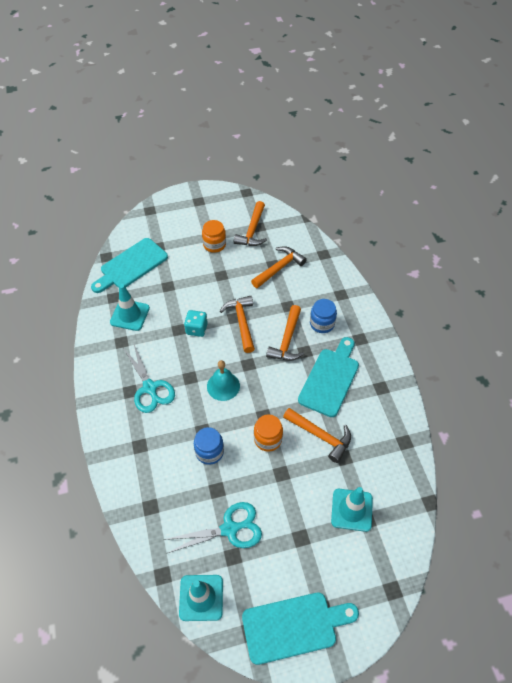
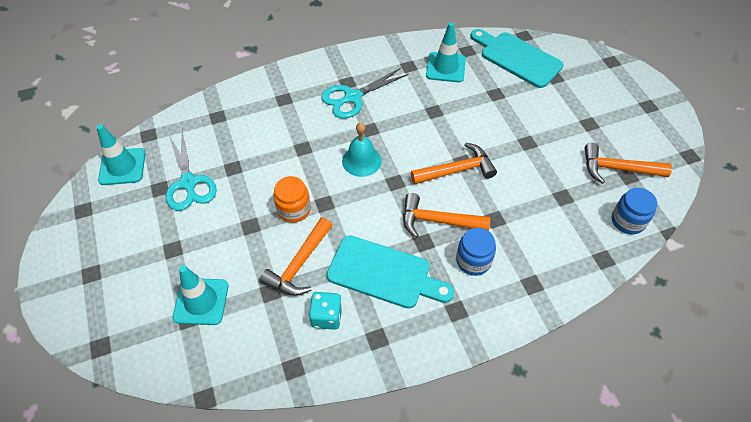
camera: 85 degrees right, 0 degrees up
(196, 329) = (438, 127): turquoise dice -> turquoise dice (326, 317)
(209, 452) = (277, 157): blue jar -> blue jar (628, 221)
(214, 244) = (577, 130): orange jar -> none
(279, 268) = (559, 204): orange hammer -> none
(294, 626) = (80, 247): turquoise cutting board -> none

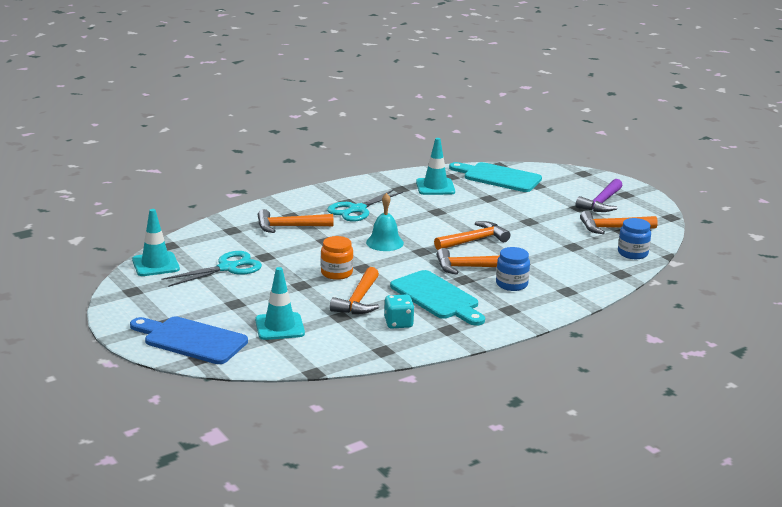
camera: 15 degrees left, 30 degrees down
(104, 310) = (191, 340): none -> blue cutting board
(188, 183) = (227, 268): turquoise scissors -> turquoise scissors turned 90 degrees counterclockwise
(274, 119) = (289, 227): none -> orange hammer
(384, 273) = (437, 297): turquoise cutting board -> turquoise cutting board turned 45 degrees clockwise
(617, 119) = (601, 203): none -> purple hammer

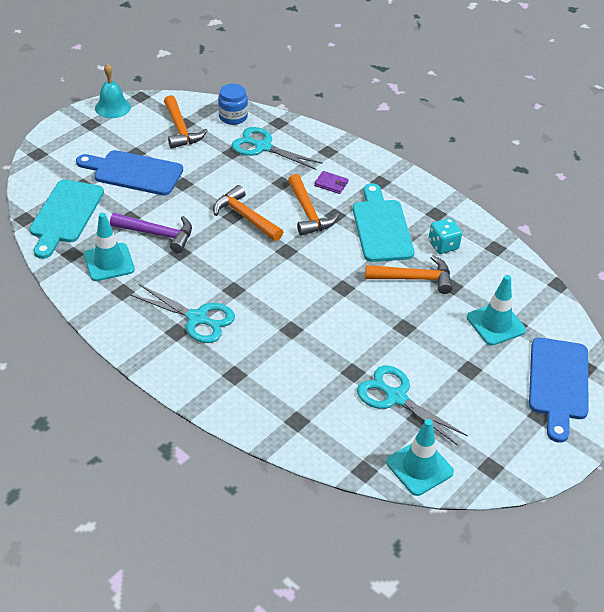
camera: 105 degrees left, 20 degrees up
(289, 227) = (267, 369): orange hammer -> none
(336, 273) = (365, 305): orange jar -> none
(384, 242) = (277, 281): turquoise bell -> turquoise bell (112, 107)
(437, 297) = (381, 227): turquoise cutting board -> turquoise cutting board turned 45 degrees counterclockwise
(511, 284) = (331, 184): blue jar -> purple wallet
(549, 204) = (134, 172): none -> blue cutting board
(579, 261) = (263, 147): none -> turquoise scissors
(601, 203) = (119, 138): purple hammer -> purple hammer (158, 234)

